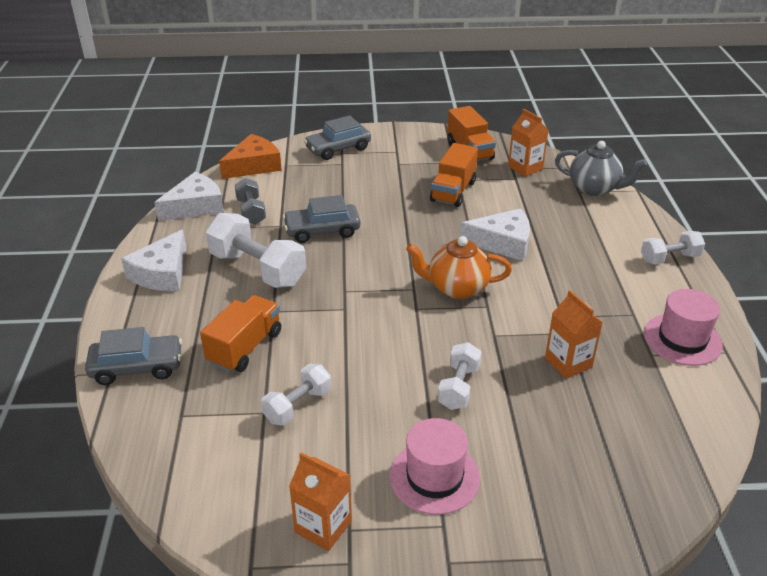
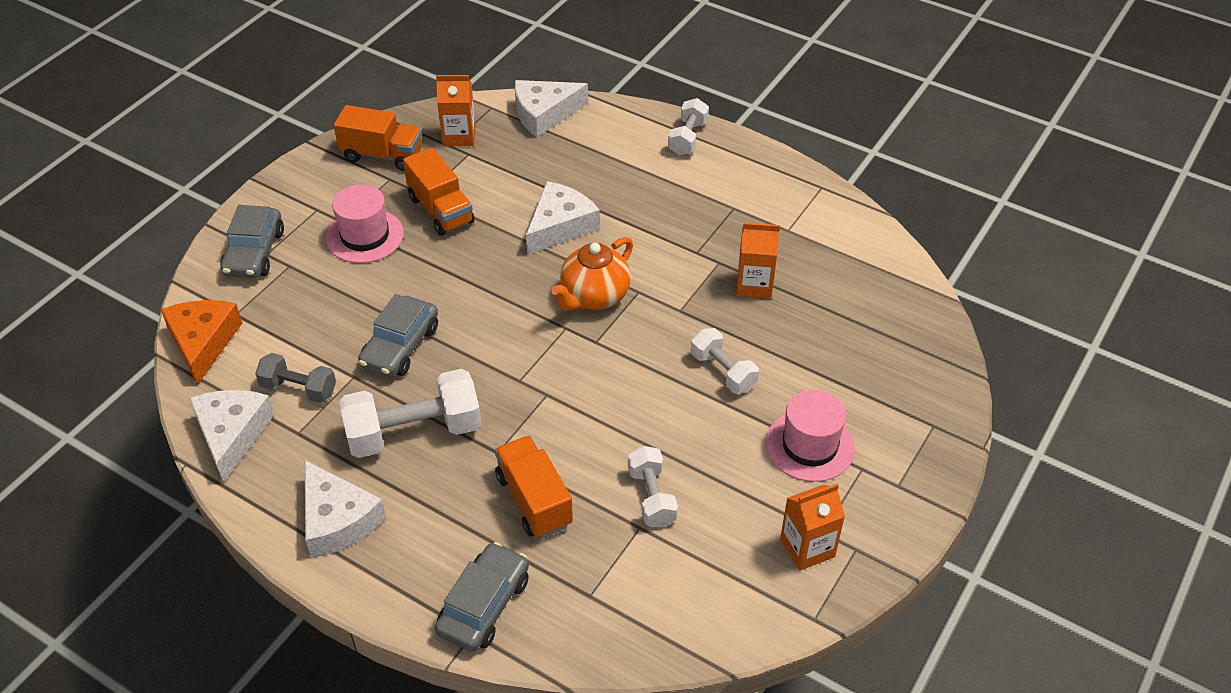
camera: 55 degrees left, 10 degrees up
(594, 188) = (544, 114): grey teapot -> white cheese
(682, 339) = (787, 200): pink hat -> pink hat (365, 236)

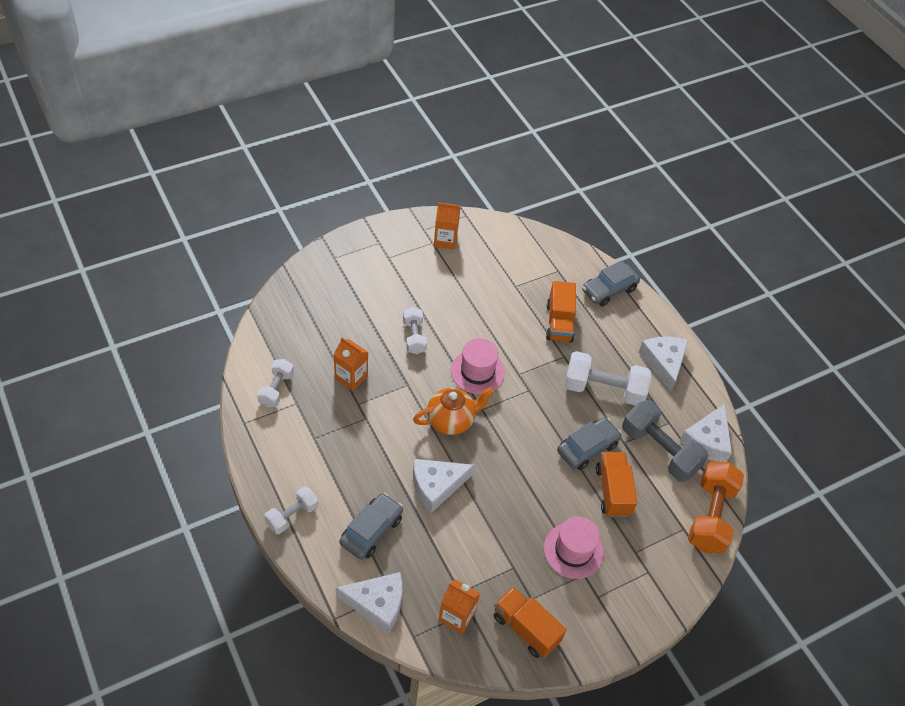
camera: 155 degrees left, 5 degrees up
(203, 342) = (710, 516): orange cheese -> orange dumbbell
(254, 253) = (656, 577): grey car -> grey car (371, 530)
(299, 389) = (659, 450): grey dumbbell -> grey dumbbell, size x1.73
(441, 210) = (509, 545): orange truck -> orange truck (613, 491)
(652, 497) = (500, 295): white dumbbell -> white dumbbell (276, 389)
(810, 445) = (403, 279): pink hat -> pink hat (477, 371)

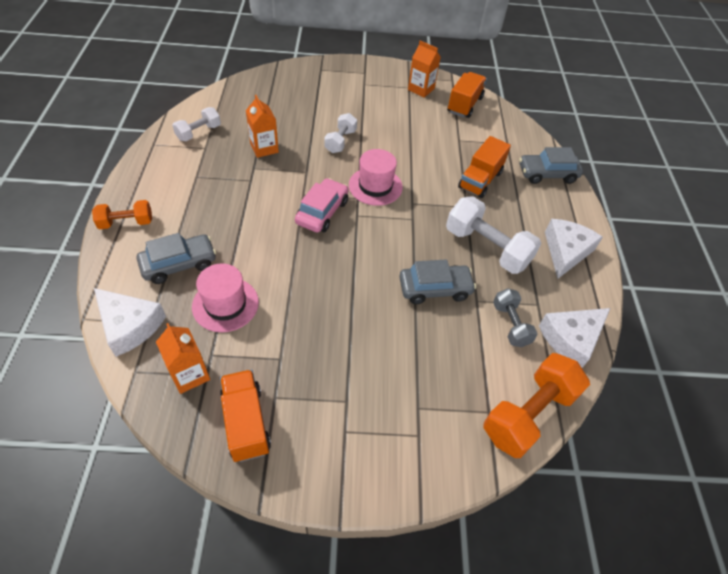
camera: 30 degrees right, 0 degrees up
(292, 516) = (126, 223): white dumbbell -> orange dumbbell
(436, 486) = (266, 256): white cheese -> none
(451, 420) = (322, 212): orange teapot -> pink car
(573, 550) = (352, 373): pink hat -> pink hat (225, 304)
(613, 491) = (434, 339): orange truck -> orange truck (464, 105)
(659, 450) = (510, 324): grey dumbbell -> grey dumbbell, size x0.58

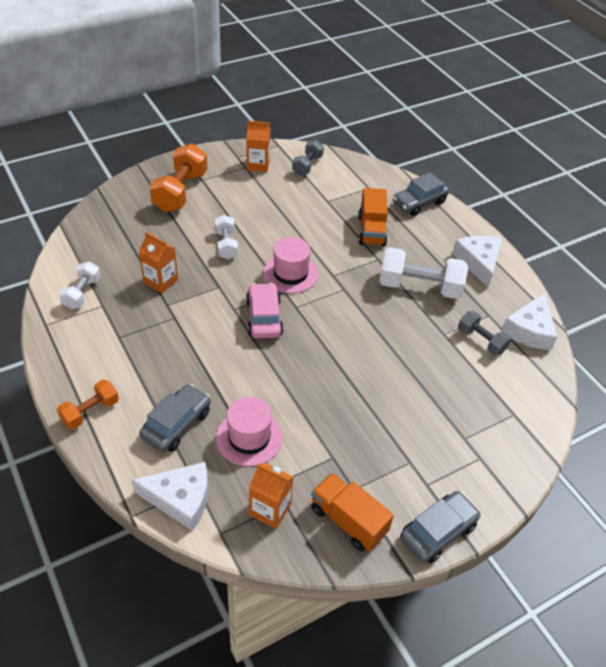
camera: 30 degrees left, 5 degrees down
(435, 289) = (406, 340): grey car -> grey car (438, 531)
(464, 105) = (307, 165): orange truck -> grey dumbbell
(528, 414) = (540, 401): orange dumbbell -> orange dumbbell (180, 192)

